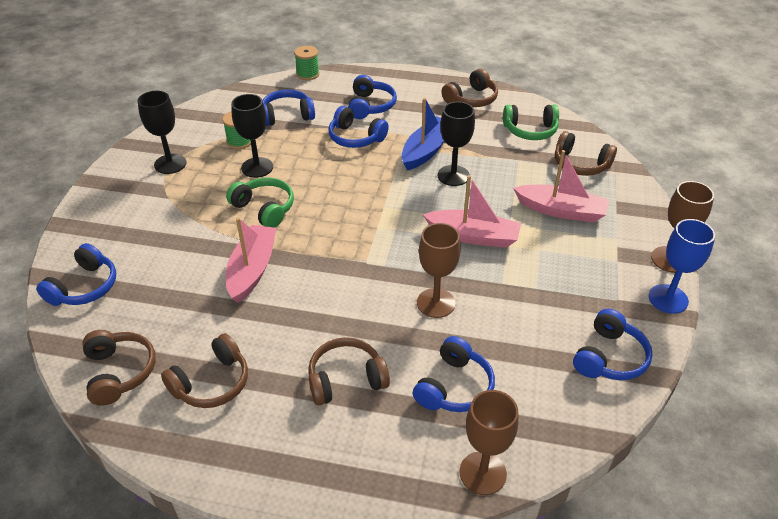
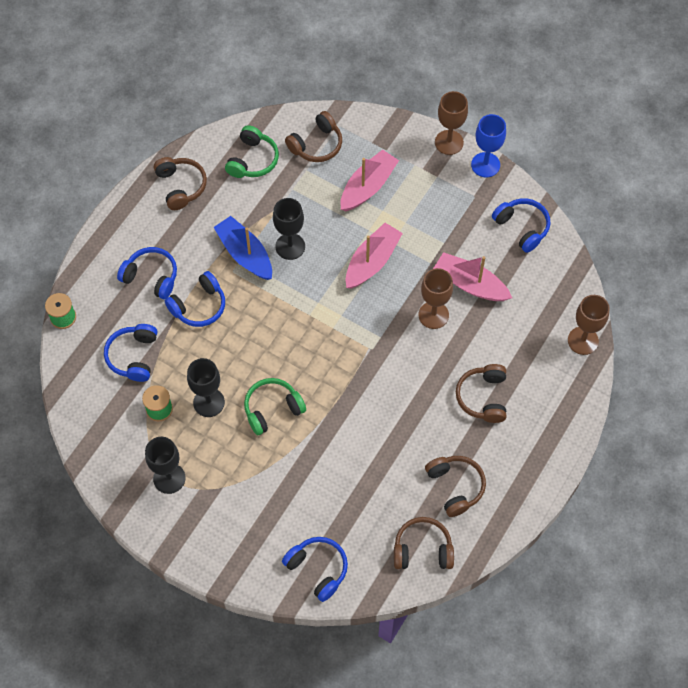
camera: 70 degrees left, 20 degrees up
(252, 269) = (347, 435): pink boat -> pink boat (470, 284)
(454, 387) = (513, 331): blue headphones -> none

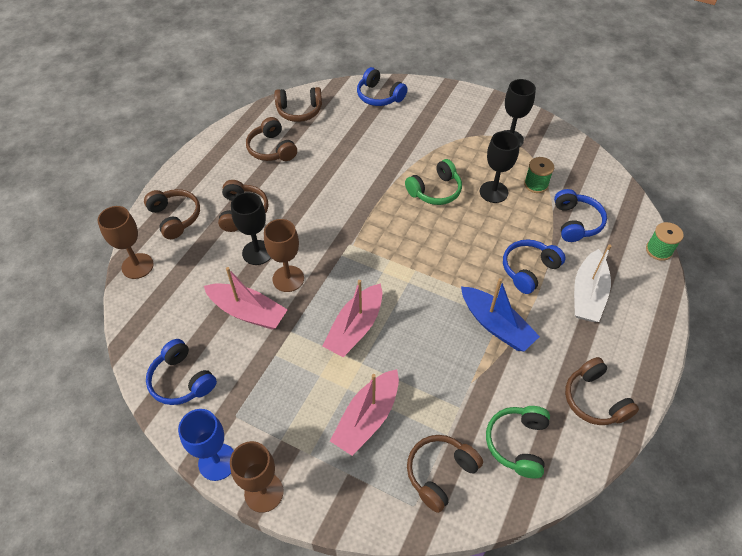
camera: 175 degrees right, 10 degrees down
(151, 277) = (588, 294): blue headphones -> white boat
(290, 246) = (448, 337): black goblet -> black goblet (257, 252)
(555, 396) = (175, 217): none -> brown headphones

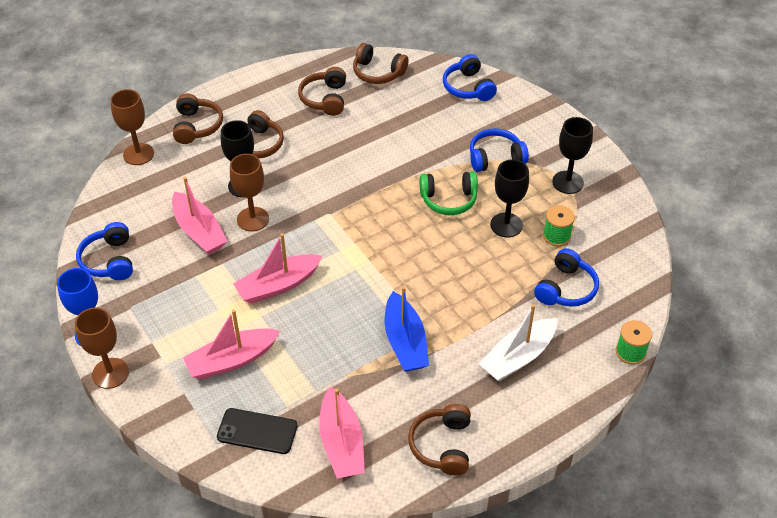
camera: 30 degrees right, 5 degrees down
(440, 473) = (257, 431): brown headphones -> black phone
(517, 443) = (341, 443): green headphones -> pink boat
(528, 270) = (478, 309): blue headphones -> blue headphones (495, 158)

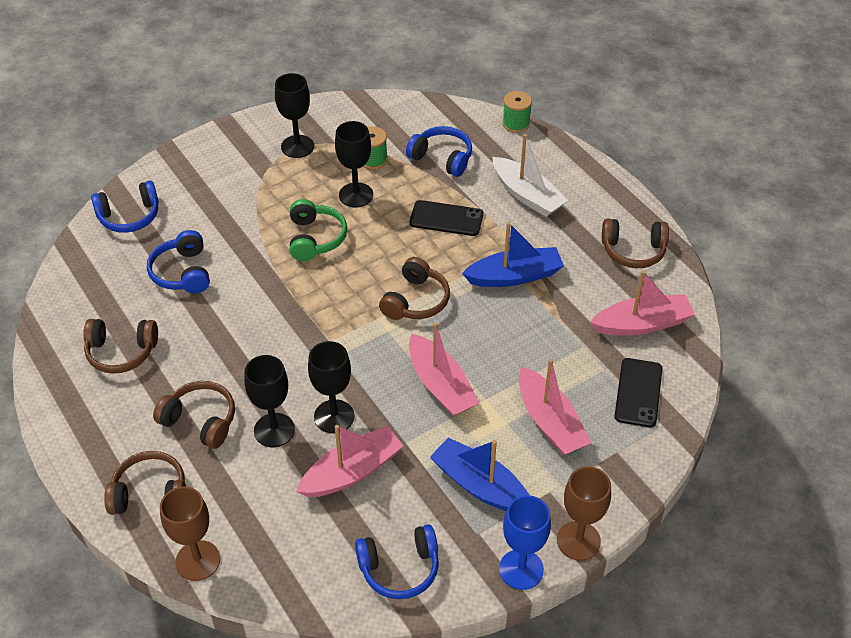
camera: 90 degrees left, 0 degrees up
(173, 310) = (480, 486): none -> blue boat
(253, 219) = (334, 416): brown goblet -> black goblet
(378, 73) = (81, 299): brown headphones -> brown headphones (416, 301)
(479, 291) = (446, 219): none -> black phone
(495, 158) = (253, 198): blue headphones -> blue headphones (182, 272)

